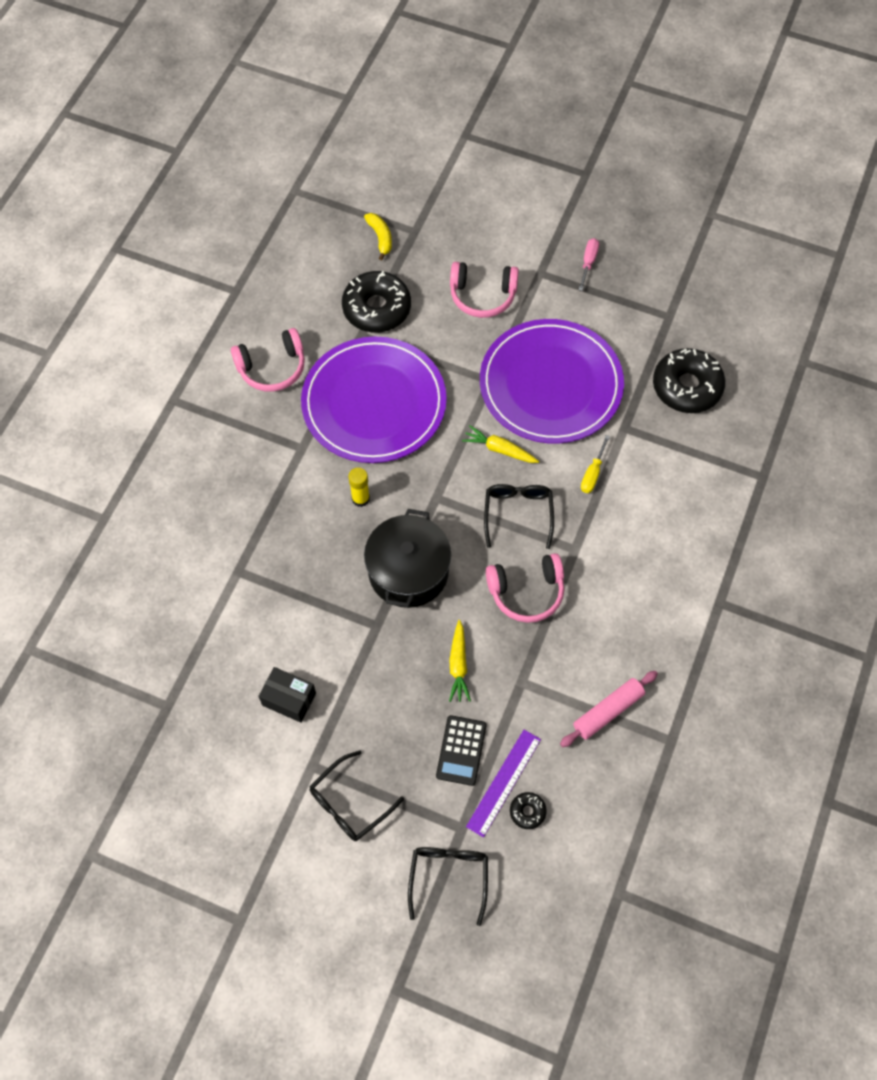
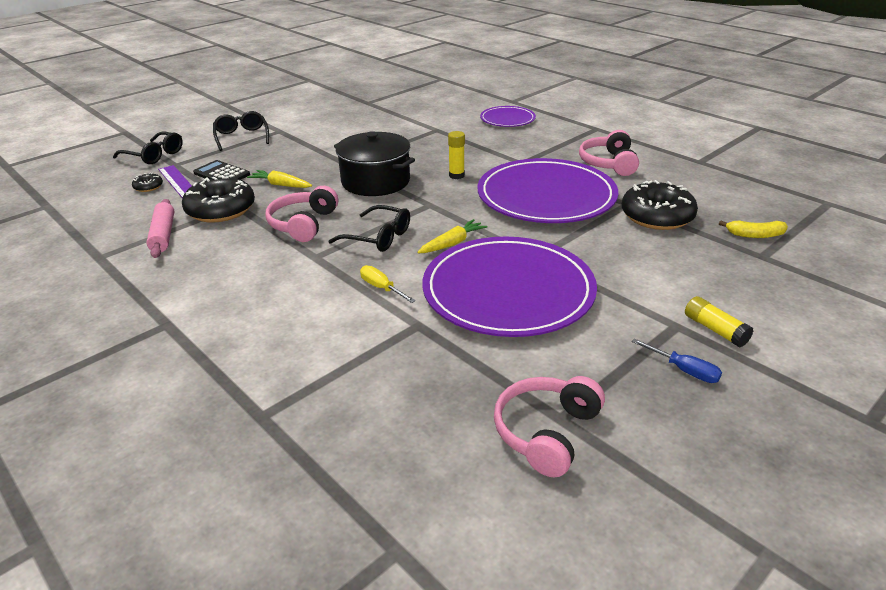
camera: 115 degrees right, 30 degrees down
(174, 503) = (507, 119): none -> purple plate
(289, 699) = (330, 131): black box -> none
(482, 295) = (653, 277): pink headphones -> pink headphones (546, 432)
(533, 251) = (715, 330): none -> yellow glue stick
(588, 263) = (684, 370): pink screwdriver -> blue screwdriver
(687, 387) = (438, 394): black donut -> black donut (221, 210)

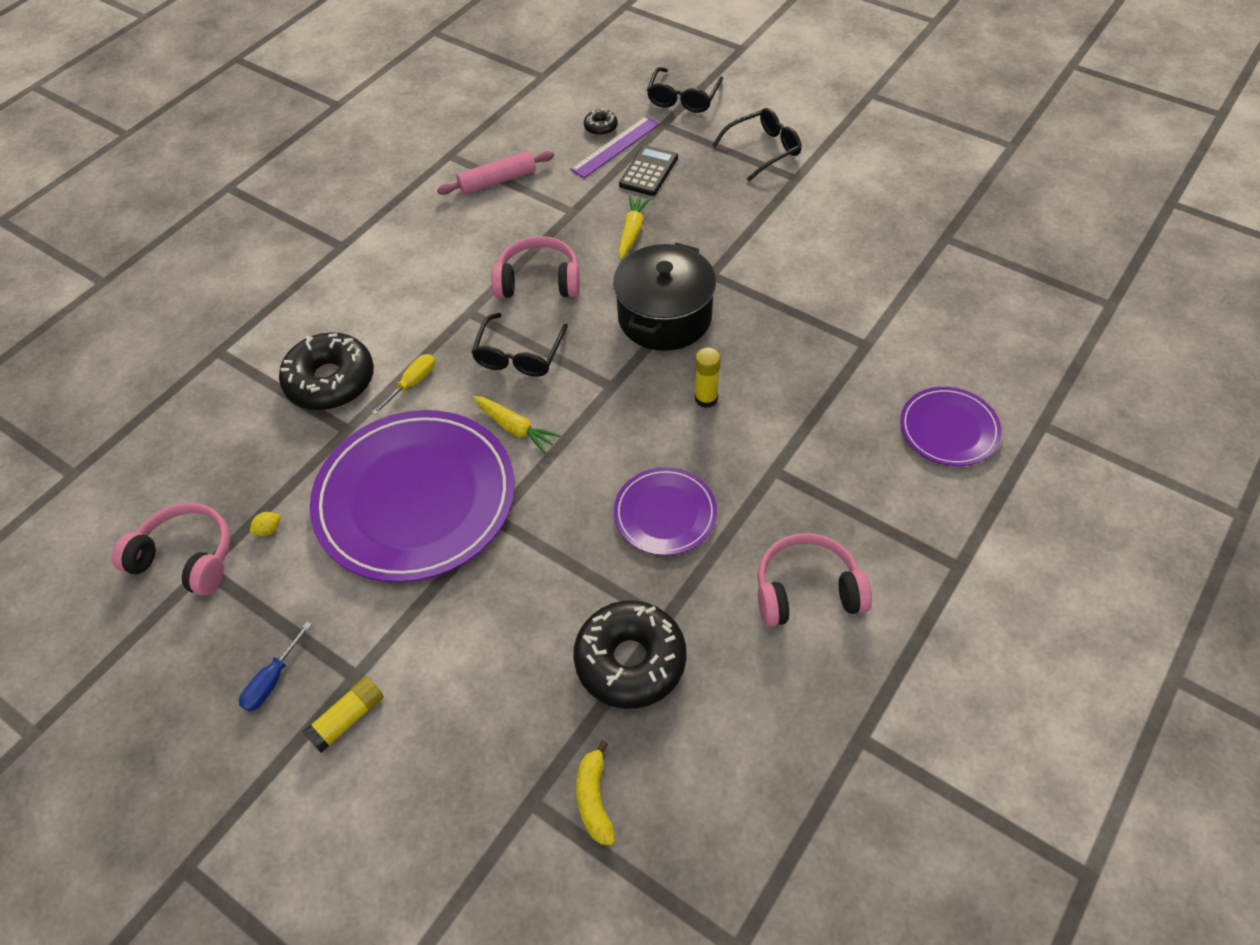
camera: 80 degrees right, 20 degrees up
(221, 210) = (559, 203): black donut -> black donut (330, 381)
(522, 374) = (268, 529): none -> yellow lemon
(546, 196) = (665, 513): purple plate -> purple plate, size x0.50

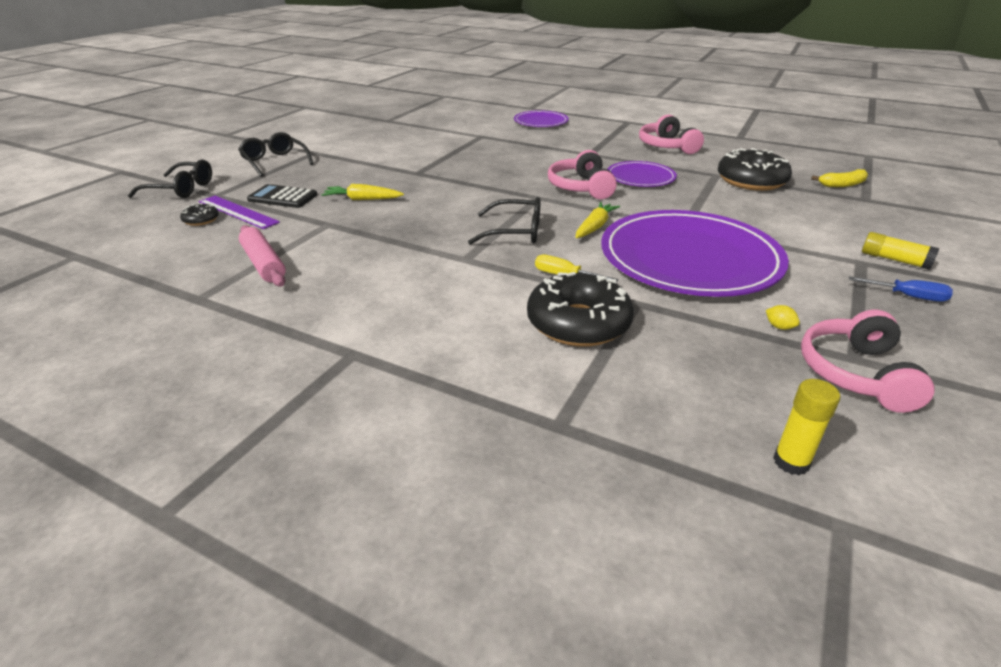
camera: 100 degrees left, 20 degrees down
(538, 281) = (423, 231): pink headphones -> pink headphones (581, 187)
(664, 317) = (463, 184): black pot -> none
(706, 399) = (539, 170): yellow glue stick -> yellow glue stick (791, 462)

